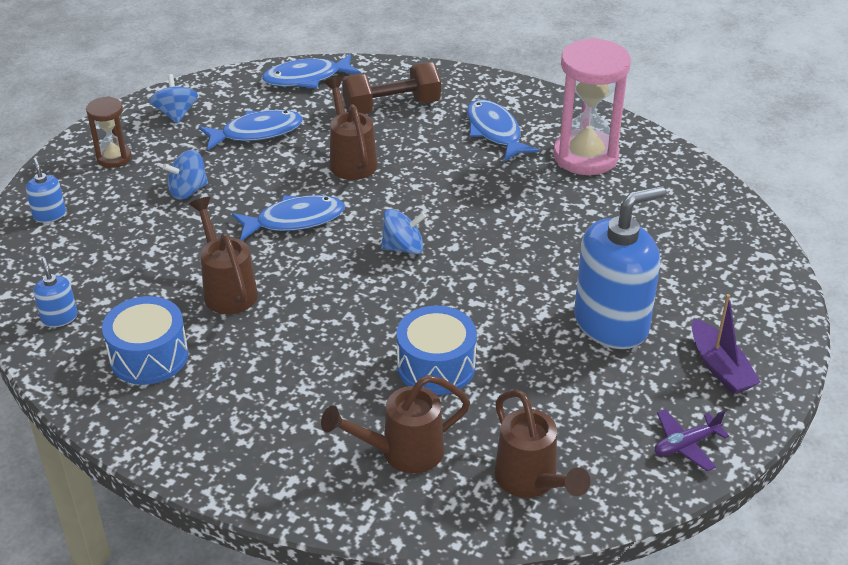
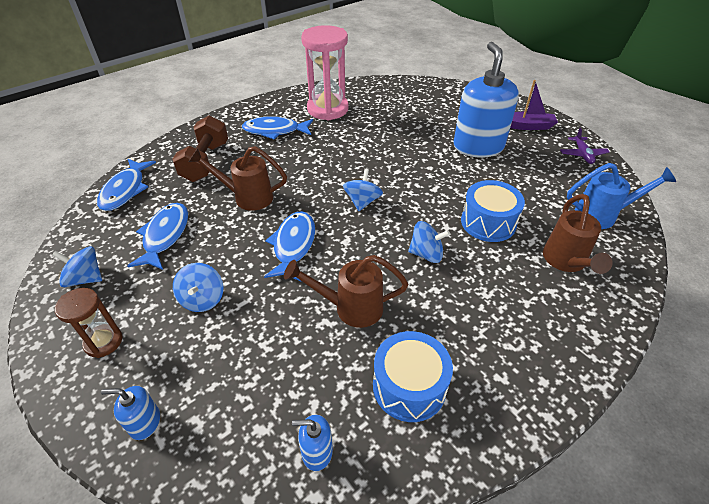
camera: 65 degrees left, 5 degrees up
(342, 324) = (426, 254): none -> blue spinning top
(531, 482) = (602, 215): brown watering can -> blue watering can

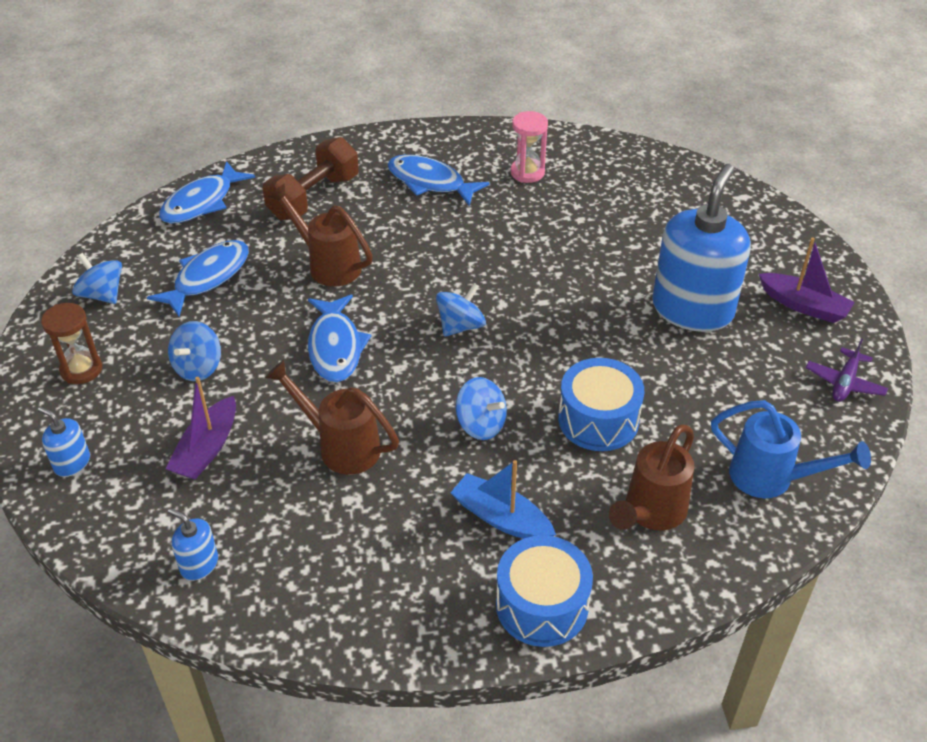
camera: 30 degrees right, 0 degrees up
(254, 356) = (207, 449): none -> purple boat
(293, 245) = (335, 347): blue fish -> blue fish turned 135 degrees clockwise
(327, 109) = (527, 172): pink hourglass -> pink hourglass, size x0.53
(409, 386) = (334, 553): blue drum -> blue drum (542, 605)
(491, 306) = (501, 518): none -> blue boat

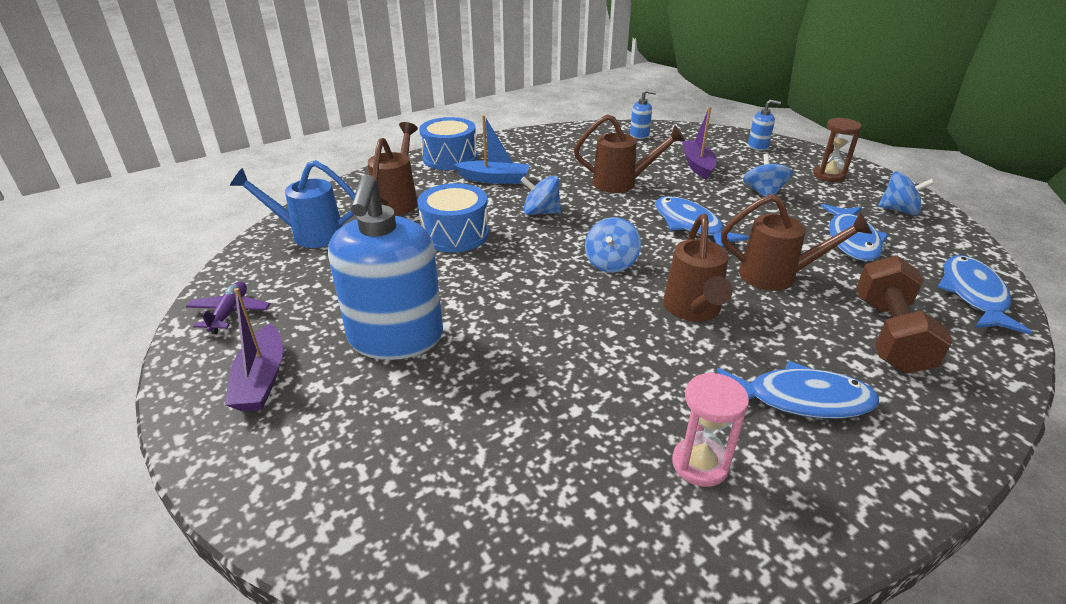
camera: 155 degrees right, 10 degrees down
(434, 258) = (693, 311): none -> brown watering can
(804, 305) = (261, 379): purple boat -> purple boat turned 105 degrees counterclockwise

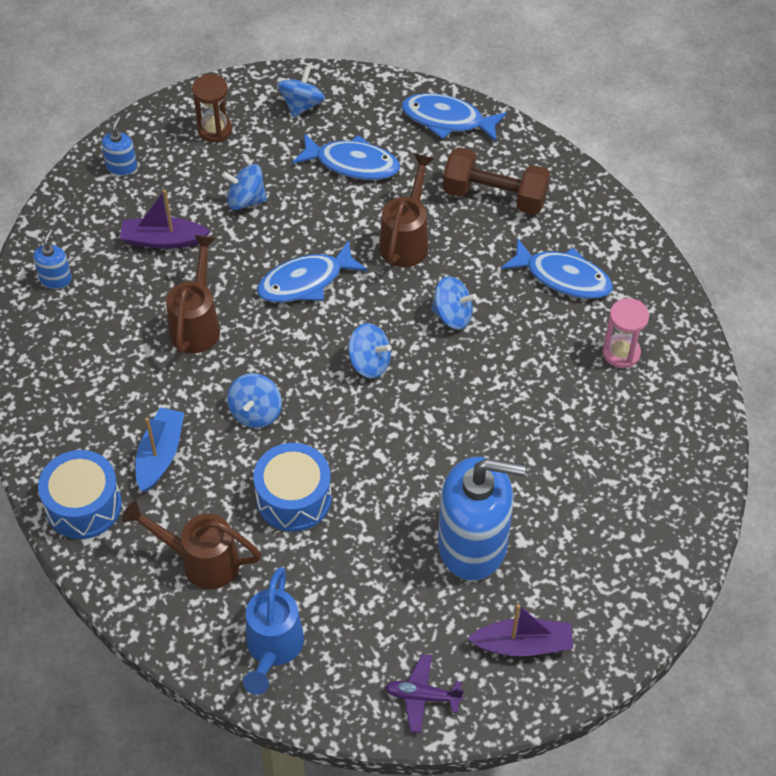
camera: 85 degrees left, 20 degrees up
(693, 311) = (452, 315): brown watering can -> blue spinning top
(801, 400) = (563, 277): blue fish -> blue fish turned 105 degrees clockwise

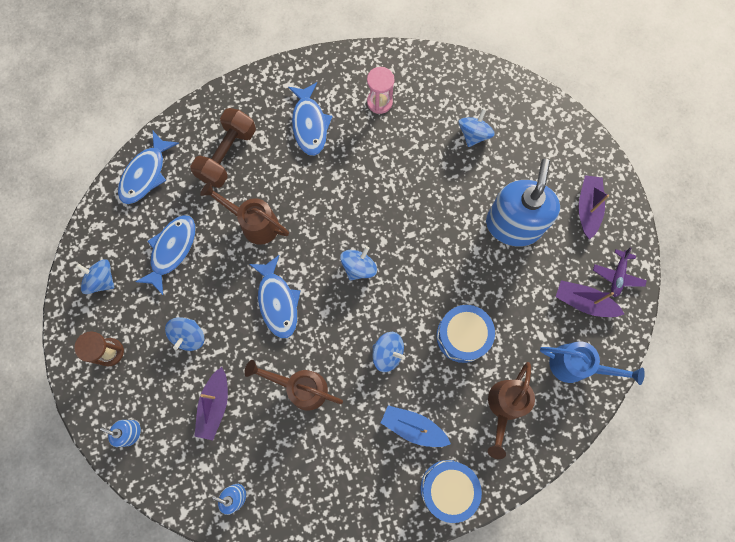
camera: 80 degrees left, 20 degrees up
(371, 652) = (584, 302): none -> purple boat
(452, 315) = (328, 203): blue spinning top -> blue spinning top (474, 134)
(563, 277) = (309, 124): blue fish -> blue fish turned 135 degrees clockwise

